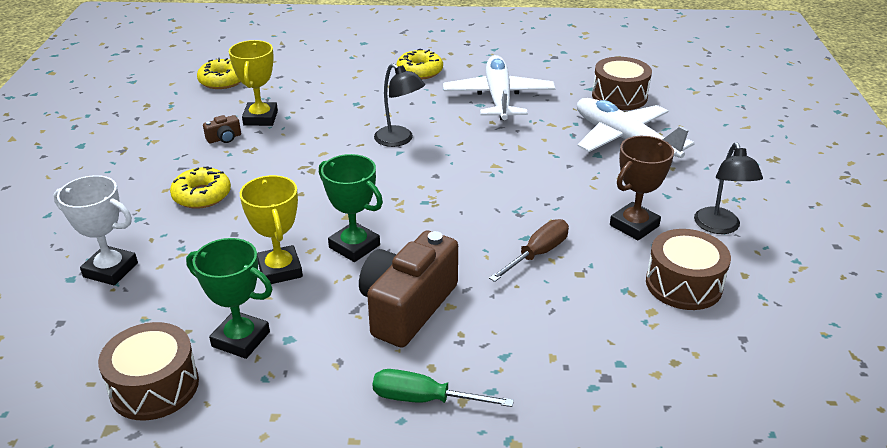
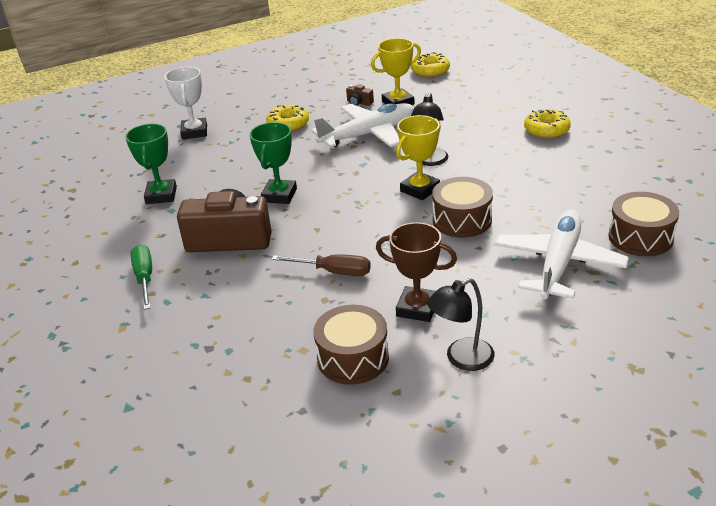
camera: 65 degrees right, 0 degrees up
(154, 386) = (108, 187): brown drum -> brown drum (462, 220)
(280, 270) = (234, 180): yellow trophy -> yellow trophy (420, 189)
(498, 98) = (550, 178): white plane -> white plane (368, 134)

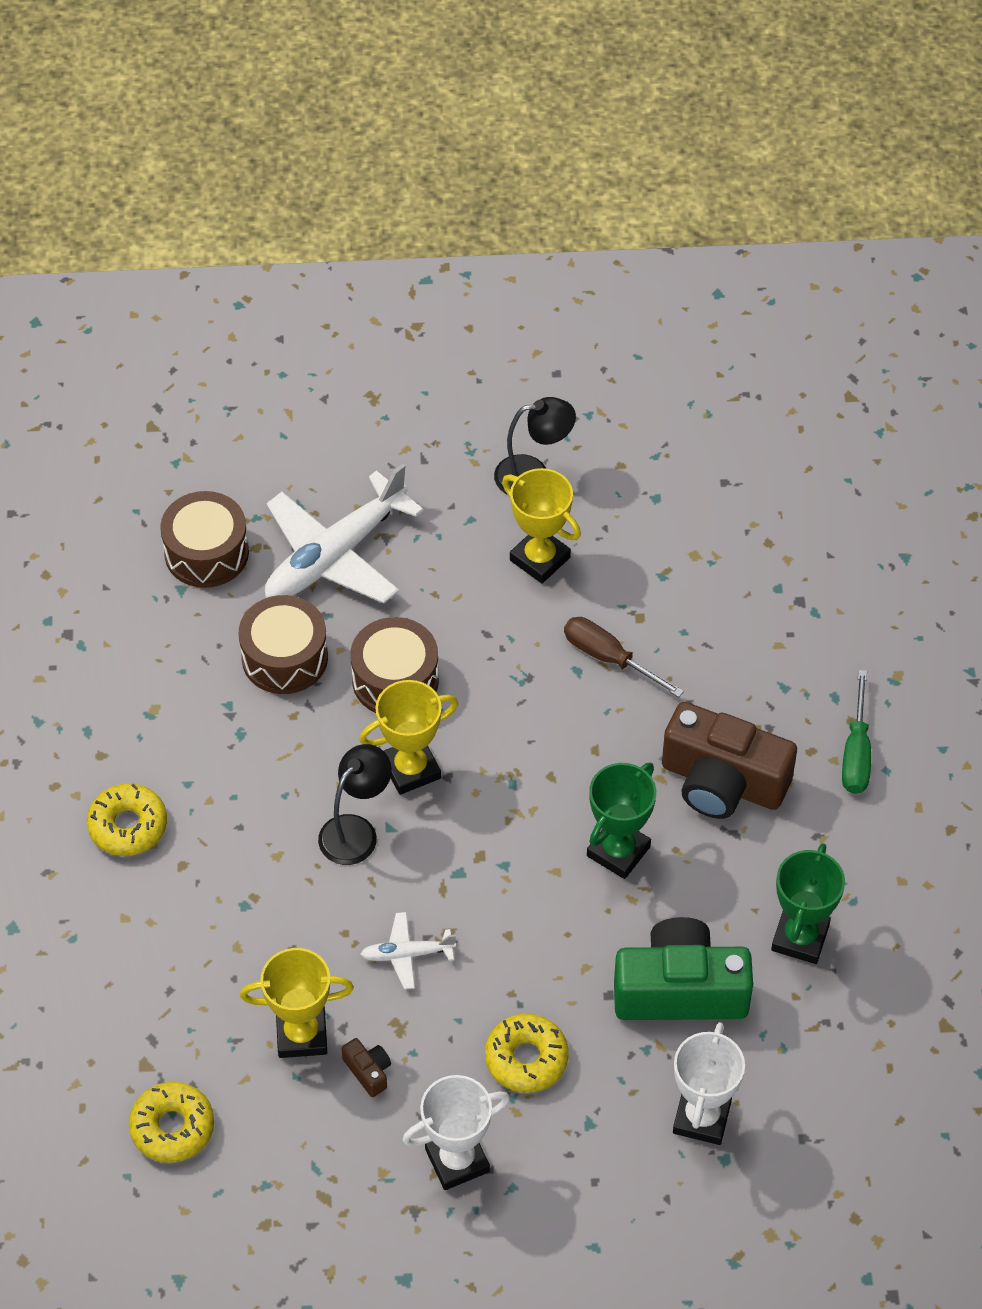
camera: 160 degrees left, 20 degrees up
(221, 162) = (680, 990): none -> green camera
(302, 95) = (457, 1160): none -> white trophy
(353, 358) = (645, 522): brown drum -> brown drum (284, 657)
(368, 134) = (407, 954): white plane -> white plane, size x0.46
(417, 308) = (540, 559): brown trophy -> yellow trophy

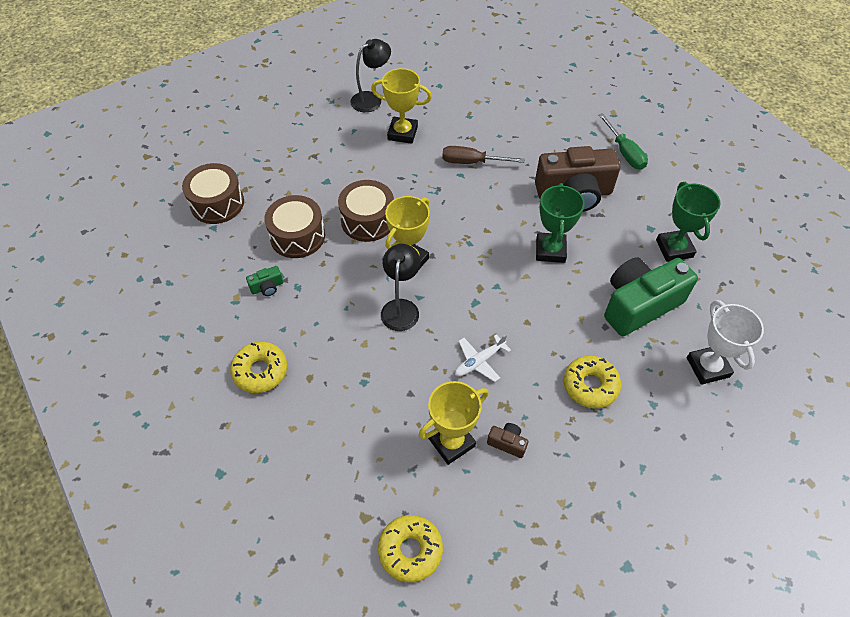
camera: 30 degrees left, 0 degrees up
(201, 714) = (267, 287): none -> green camera
(336, 555) = (292, 175): white plane -> none
(457, 1160) = (599, 469): white trophy -> none

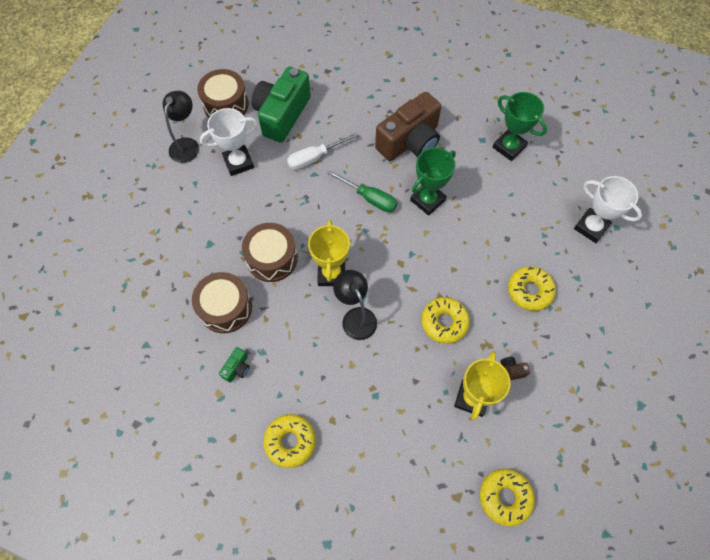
camera: 35 degrees left, 10 degrees up
(217, 203) = (130, 321): brown drum -> brown drum (226, 104)
(402, 133) = (238, 162): yellow trophy -> white trophy
(472, 162) = (314, 158): brown screwdriver -> white screwdriver
(479, 361) = (444, 322): white plane -> yellow donut
(550, 250) = (427, 200): green trophy -> green trophy turned 75 degrees clockwise
(624, 152) = (420, 85): green screwdriver -> green screwdriver (370, 198)
(639, 305) = (517, 207): green camera -> green camera (282, 114)

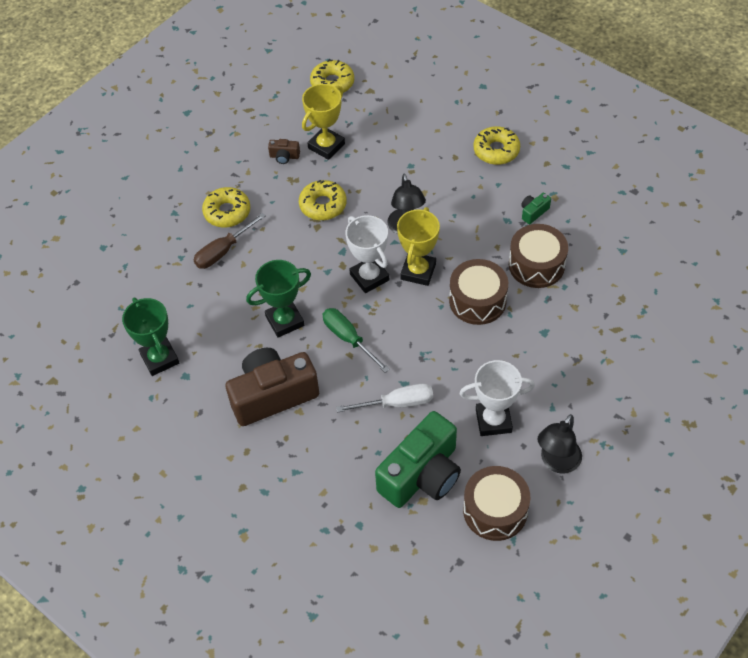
camera: 160 degrees left, 10 degrees down
(511, 250) = (223, 251): none -> brown screwdriver
(591, 227) = (128, 253): white trophy -> white trophy (369, 277)

